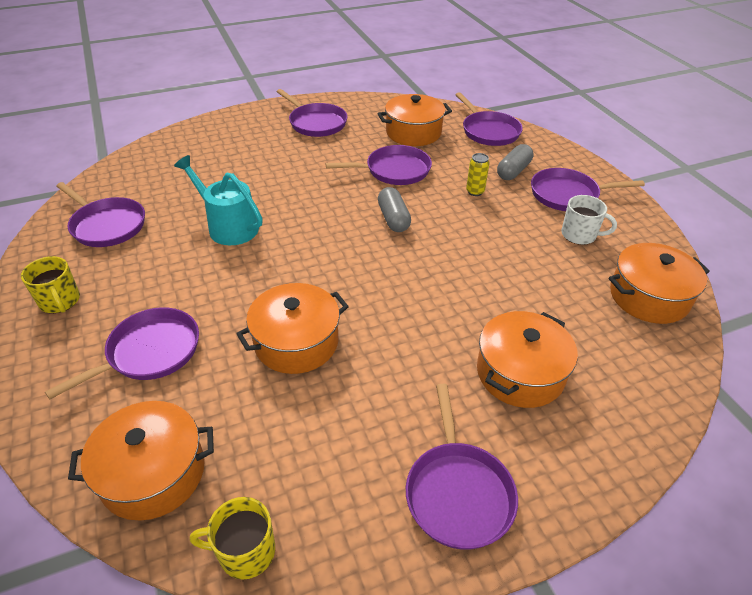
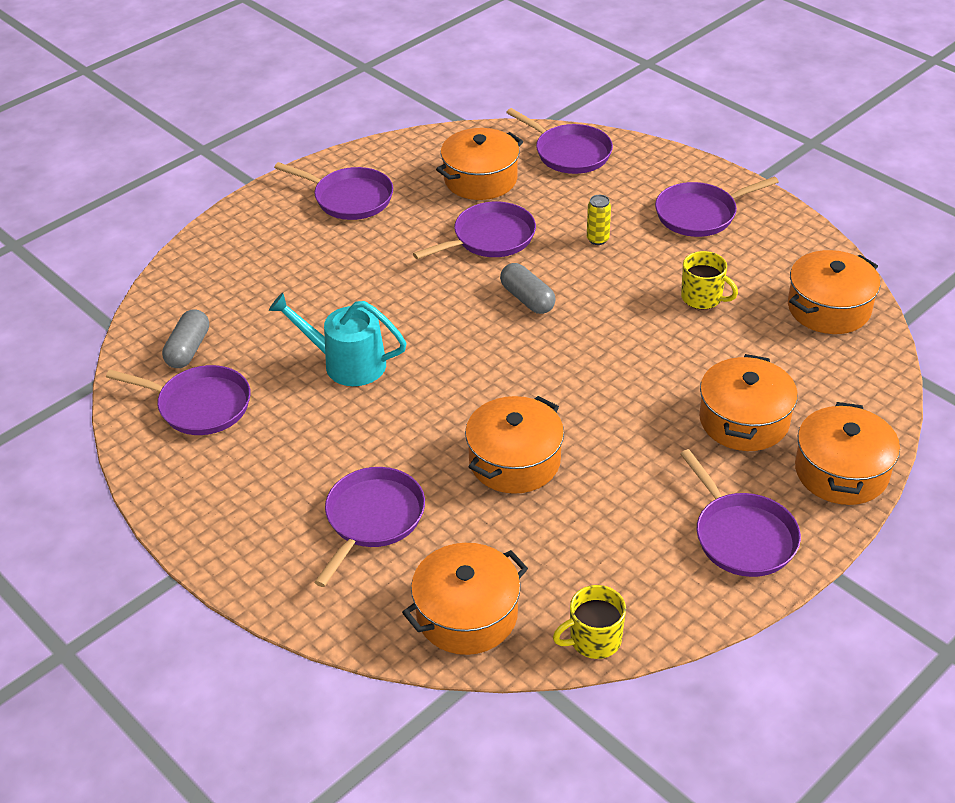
camera: 20 degrees left, 0 degrees up
(60, 301) = (227, 502): yellow mug -> yellow mug (702, 298)
(513, 171) = (626, 200): grey capsule -> grey capsule (188, 349)
(579, 235) = (734, 260): white mug -> none
(595, 458) = (841, 471): none -> orange pot

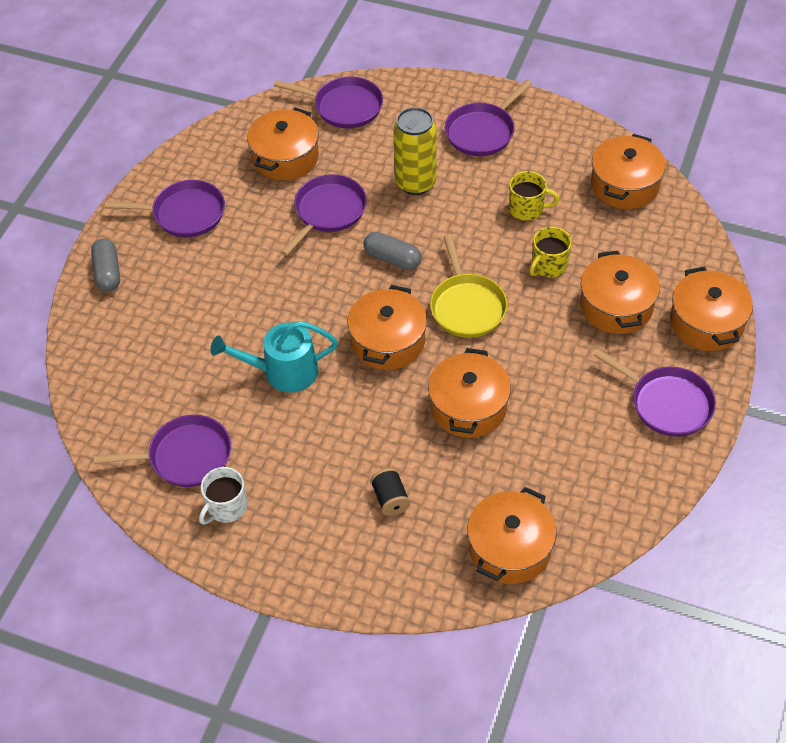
camera: 25 degrees left, 10 degrees up
(188, 349) = (140, 409): grey capsule -> grey capsule (108, 273)
(205, 465) = (226, 507): none -> white mug
(372, 518) = (390, 499): purple pan -> black spool
(471, 371) = (388, 341): none -> orange pot
(576, 367) = (467, 306): none -> yellow pan
(594, 640) = (611, 529): yellow mug -> yellow mug (548, 265)
(597, 239) = (415, 183): yellow can -> yellow can, size x2.06

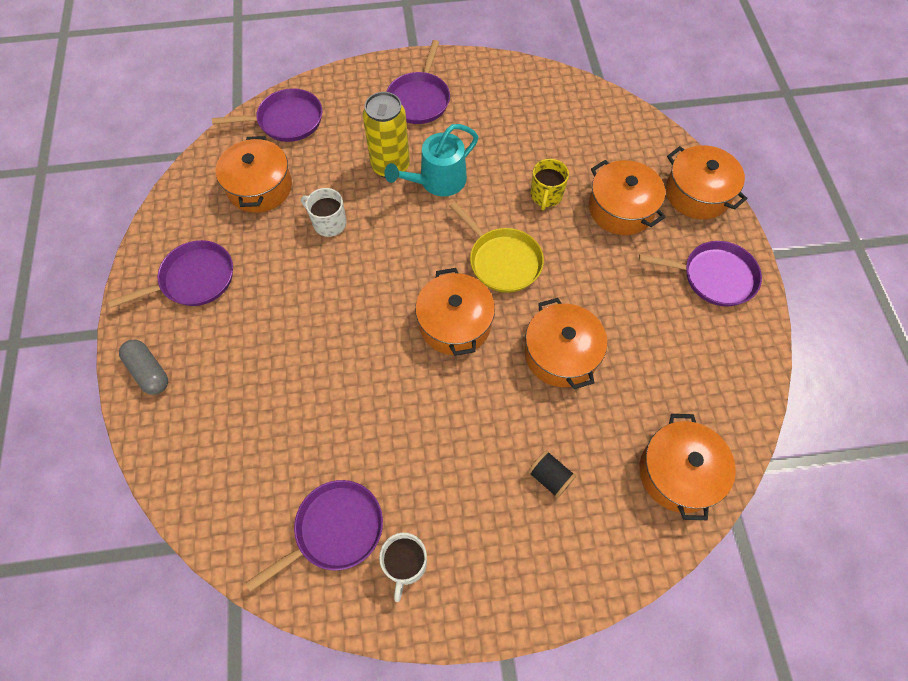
camera: 30 degrees left, 10 degrees up
(283, 371) = (378, 396): turquoise watering can -> turquoise watering can (437, 181)
(328, 211) = (329, 223): purple pan -> white mug
(392, 258) = (412, 244): grey capsule -> none
(527, 209) = (498, 153): yellow mug -> none
(625, 185) = (561, 102): orange pot -> none

